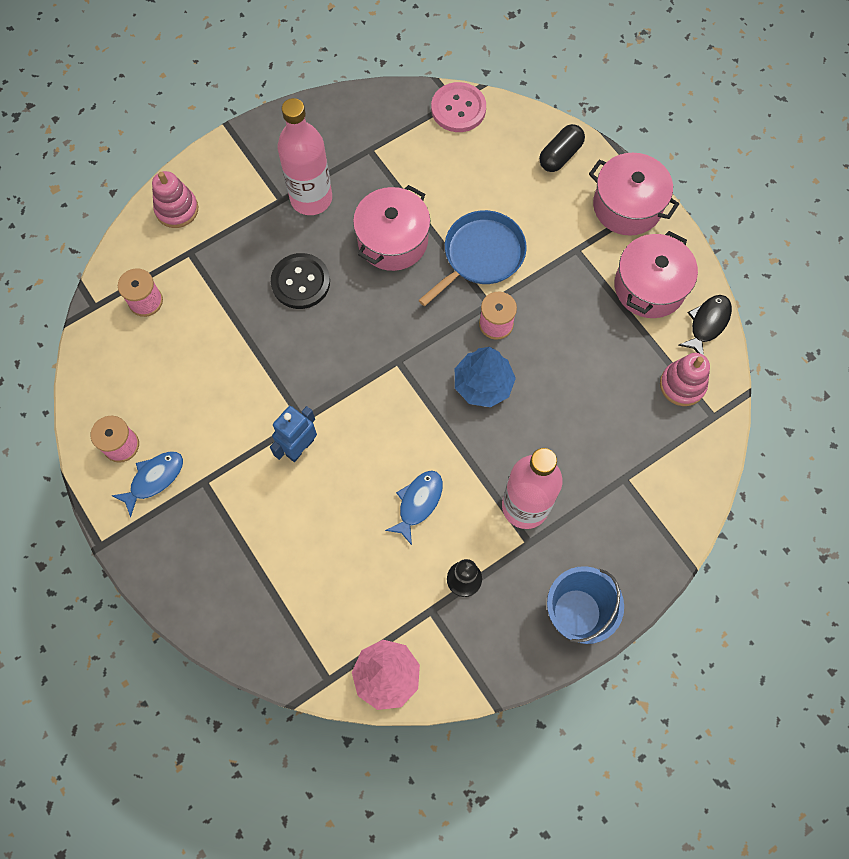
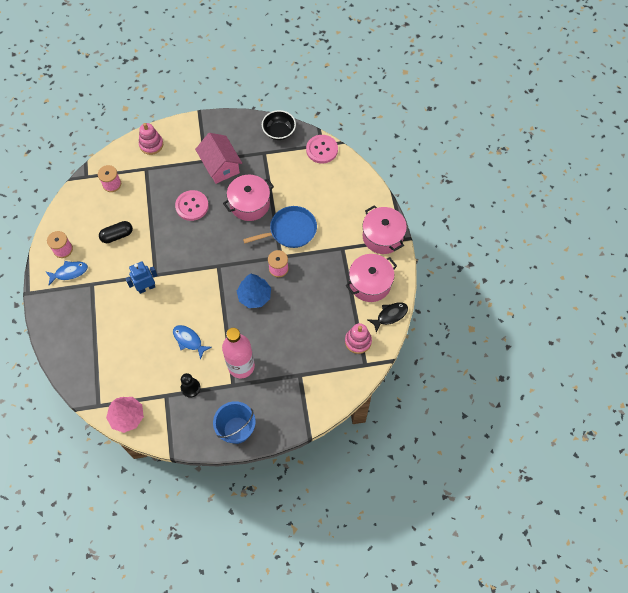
camera: 25 degrees right, 5 degrees down
(300, 282) = (192, 206): black button -> pink button
(311, 198) = (220, 166): pink bottle -> pink house
(375, 107) = (279, 132): none -> black bowl
(418, 503) = (189, 340): blue fish -> blue fish turned 105 degrees counterclockwise
(560, 155) = (362, 195): black capsule -> black capsule (117, 235)

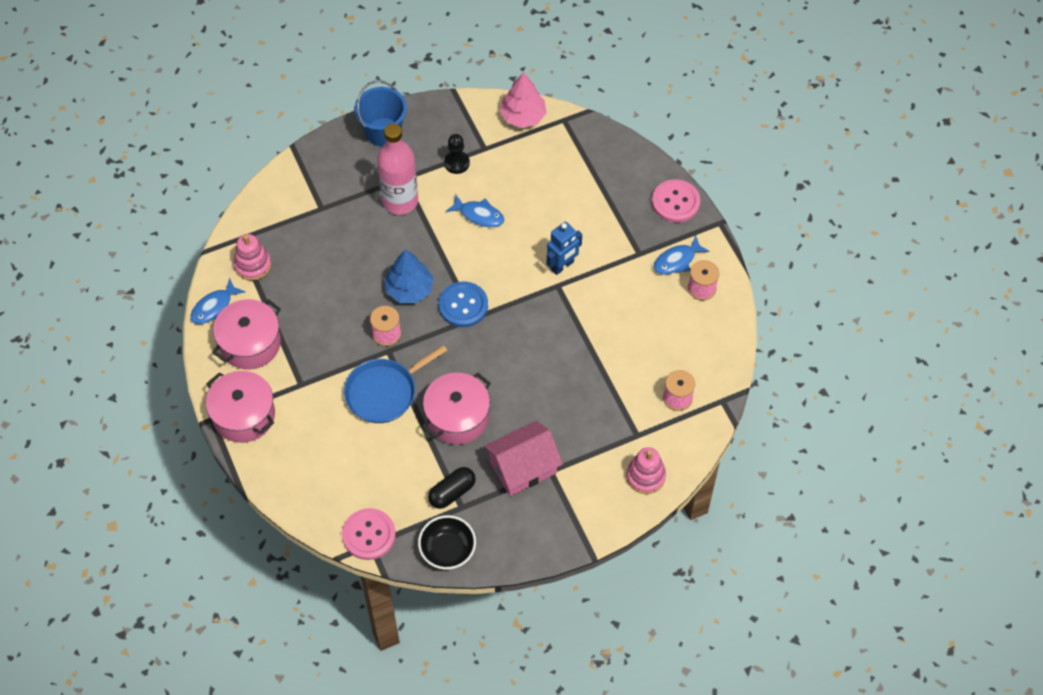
camera: 165 degrees right, 5 degrees down
(117, 235) = (634, 325): black capsule -> black capsule (452, 492)
(192, 206) = (543, 393): pink button -> pink button (675, 202)
(220, 166) = (523, 467): pink house -> pink house turned 75 degrees counterclockwise
(222, 276) = (463, 305): none -> blue button
(390, 315) = (214, 307): black fish -> blue fish

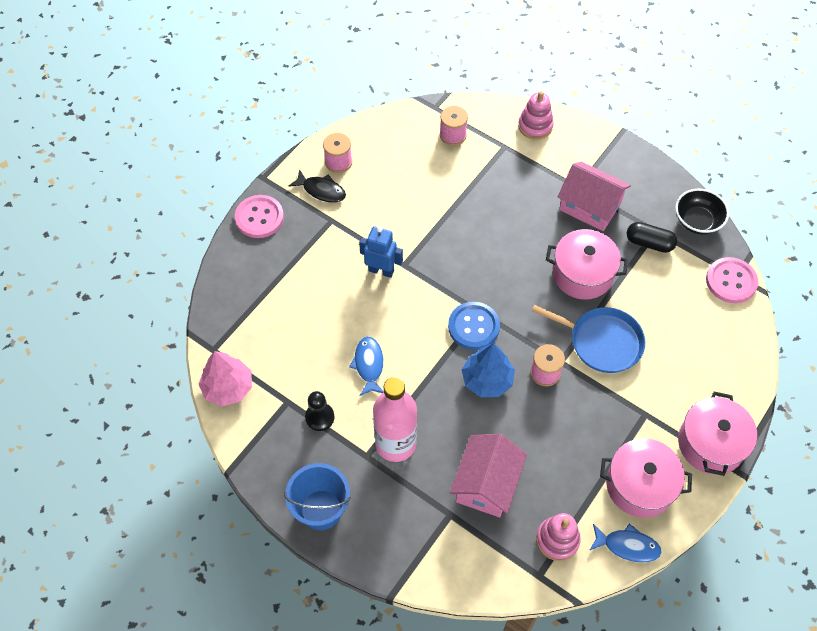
camera: 120 degrees left, 0 degrees up
(326, 243) = (486, 484): none -> pink house
(677, 261) = (321, 190): blue fish -> black fish

